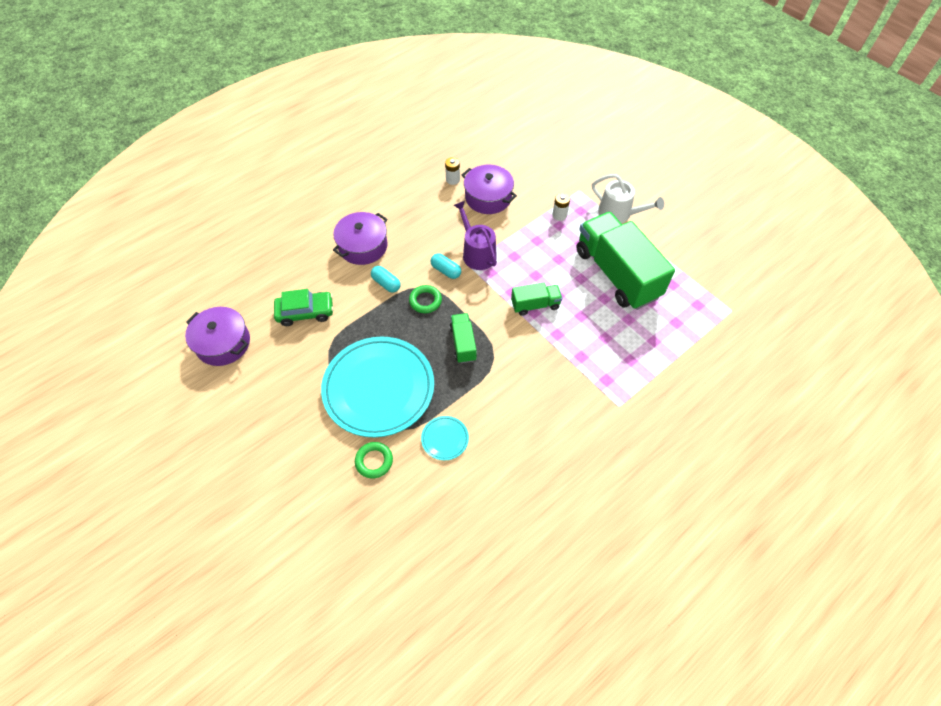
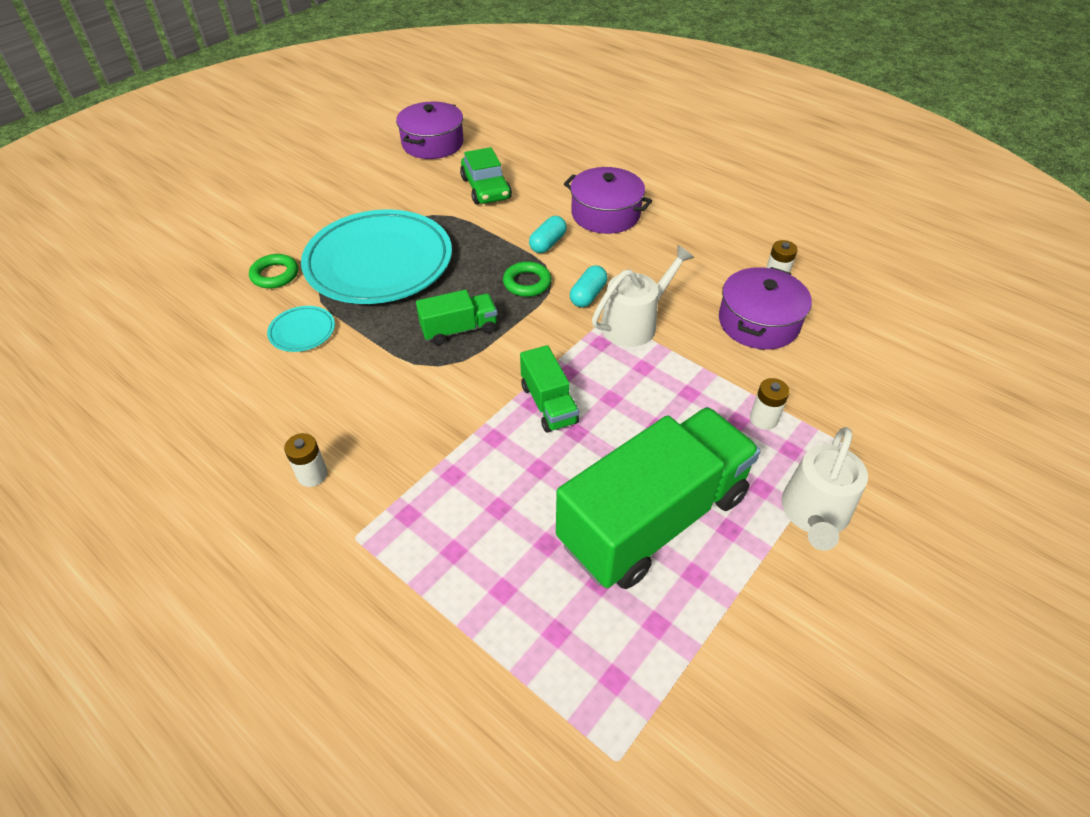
camera: 80 degrees right, 10 degrees down
(477, 253) = (634, 323): purple watering can -> white watering can
(574, 428) = (312, 475): none -> white battery

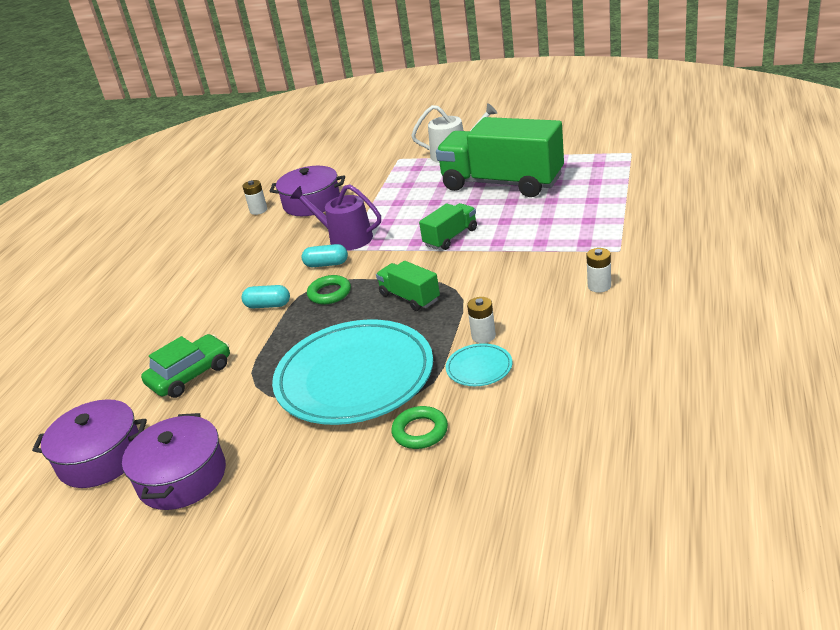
camera: 110 degrees left, 15 degrees down
(605, 214) = (207, 296): purple pot -> purple pot (182, 477)
(634, 323) = (345, 238): white watering can -> purple watering can
(763, 419) = (399, 179): white battery -> white battery (483, 336)

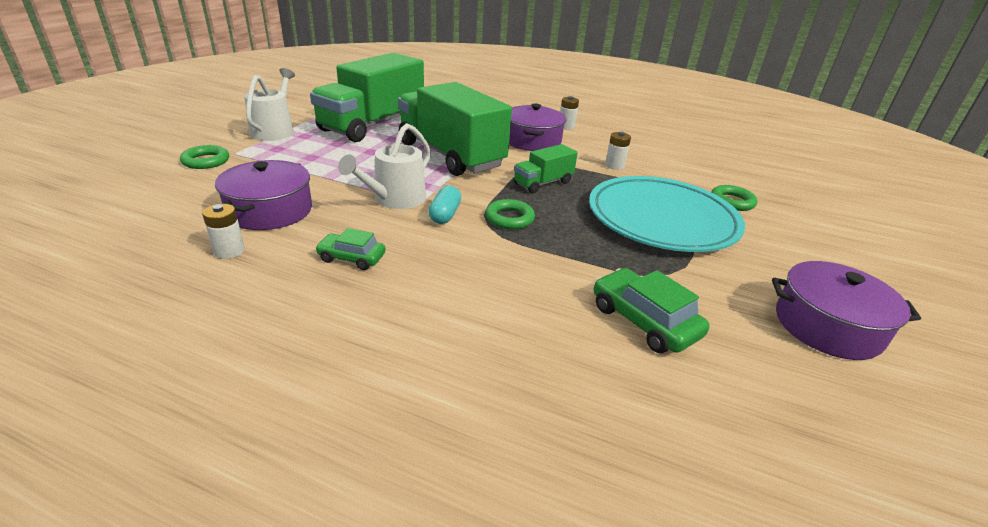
camera: 90 degrees left, 0 degrees up
(101, 458) = (820, 402): purple pot -> purple pot (532, 141)
(257, 248) = (351, 258): none -> green car
(268, 305) = (511, 257): turquoise capsule -> none
(345, 238) = (395, 199): purple watering can -> white watering can
(379, 156) = (206, 161): none -> green ring
(450, 237) = (450, 155): green truck -> green truck, size x2.15
(479, 368) = (655, 173): turquoise plate -> none

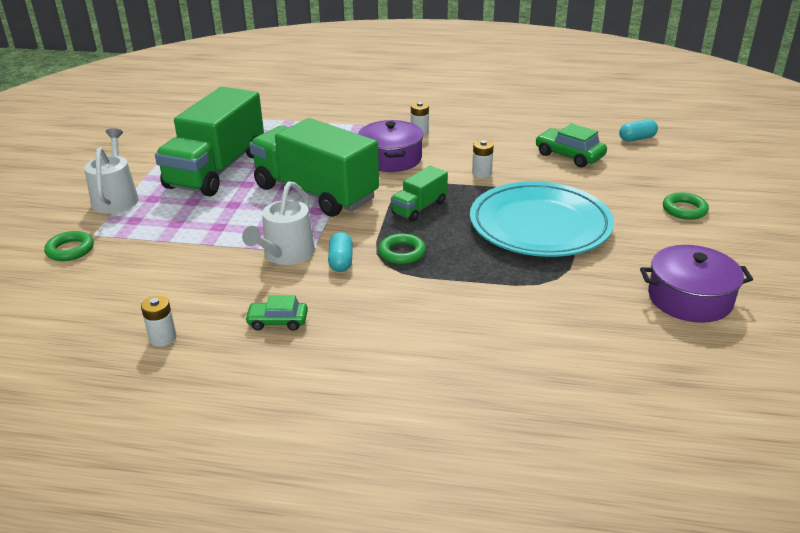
camera: 10 degrees left, 0 degrees up
(270, 211) = (173, 291): purple pot -> none
(644, 321) = (545, 325): green car -> green car (569, 155)
(732, 202) = (599, 193): green ring -> green ring (684, 210)
(778, 163) = (637, 138): none -> turquoise capsule

